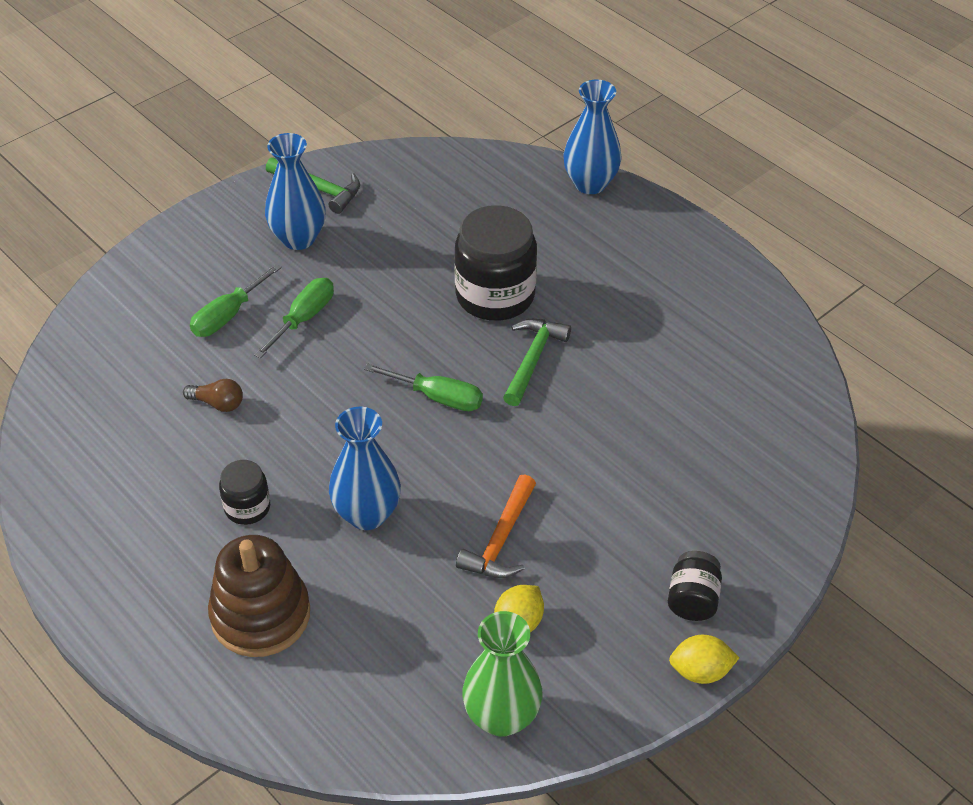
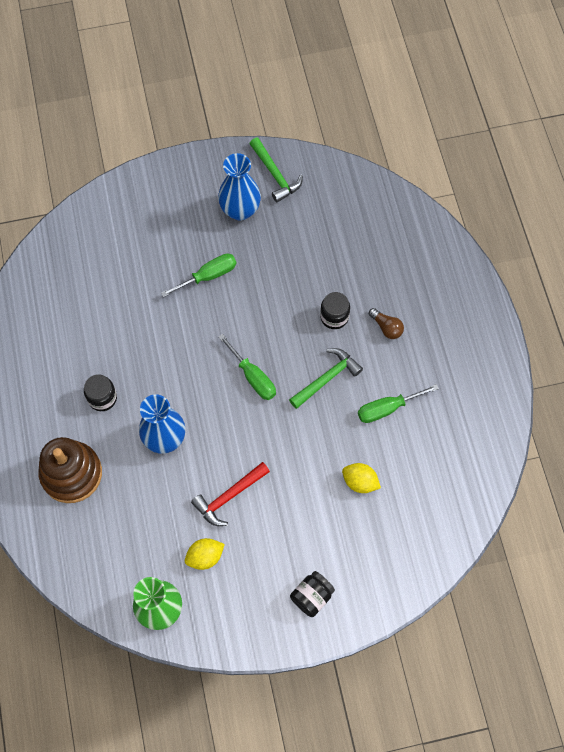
camera: 30 degrees right, 20 degrees up
(218, 403) = (125, 315): brown light bulb -> brown light bulb (386, 327)
(228, 315) = (165, 251): green screwdriver -> green screwdriver (387, 408)
(495, 295) = (334, 317): black jar -> black jar, size x0.51
(501, 540) = (229, 496): orange hammer -> red hammer
(590, 184) = (453, 255): blue vase -> none
(700, 671) = (285, 644): yellow lemon -> yellow lemon (360, 482)

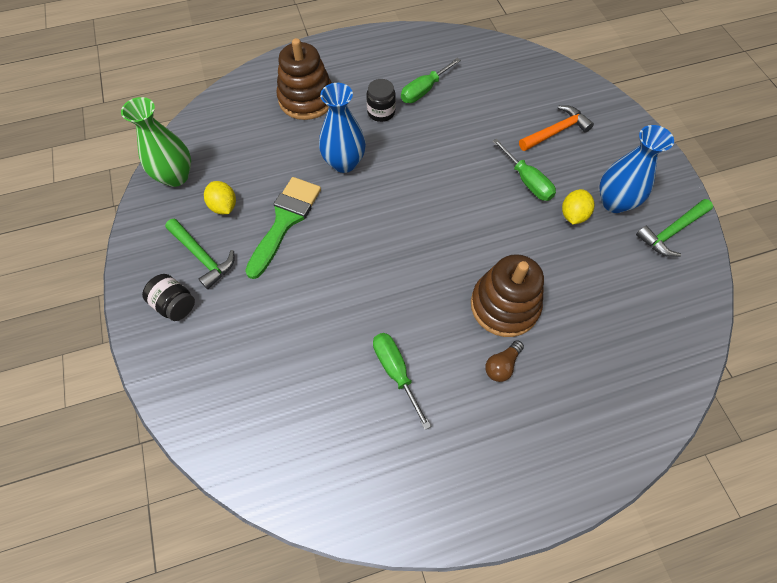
camera: 85 degrees right, 5 degrees down
(152, 240) = (556, 131): none -> orange hammer
(229, 496) = (285, 221): red hammer -> green brush
(253, 377) = (418, 230): green screwdriver -> green screwdriver (424, 90)
(327, 378) = (426, 303): green hammer -> green hammer (202, 257)
(334, 317) = (504, 305): black jar -> brown stacking toy
(360, 482) = (303, 345): yellow lemon -> yellow lemon (573, 215)

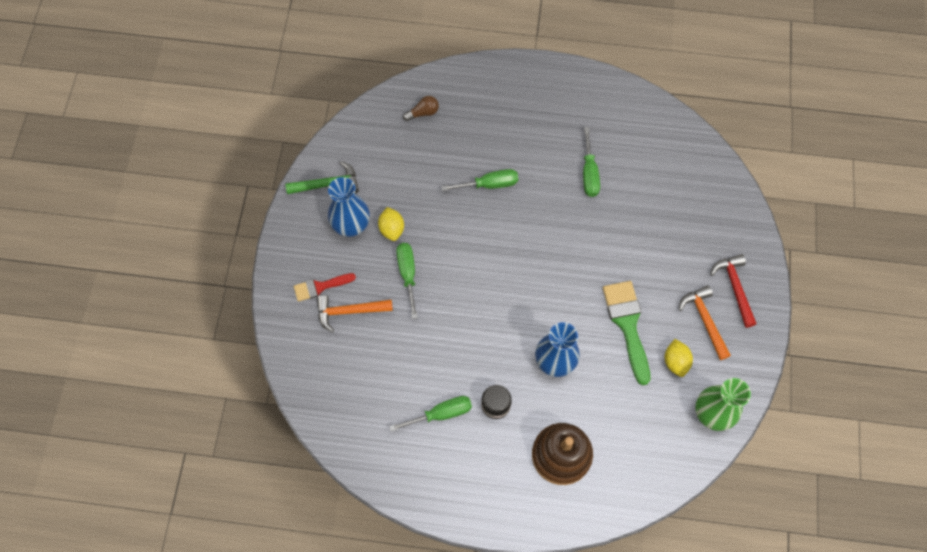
camera: 155 degrees left, 5 degrees up
(175, 304) = (734, 287): black jar -> red hammer
(202, 257) = (704, 320): green hammer -> orange hammer
(285, 221) = (627, 324): green brush -> green brush turned 120 degrees clockwise
(502, 365) = (515, 148): brown light bulb -> brown light bulb (423, 113)
(504, 305) = (489, 184): brown stacking toy -> green screwdriver
(573, 215) = (392, 229): yellow lemon -> yellow lemon turned 60 degrees counterclockwise
(597, 140) = (320, 287): none -> red brush

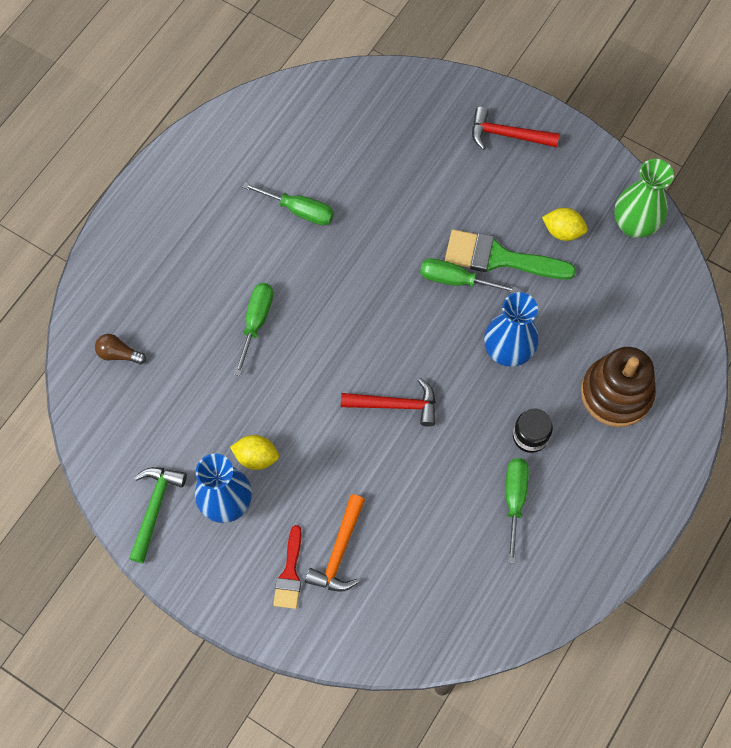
camera: 65 degrees left, 0 degrees up
(408, 274) = (324, 463): green screwdriver -> green screwdriver (455, 280)
(423, 113) = (119, 354): brown light bulb -> brown light bulb turned 75 degrees counterclockwise
(474, 302) = (396, 405): none -> red hammer
(704, 320) = (529, 181): orange hammer -> none

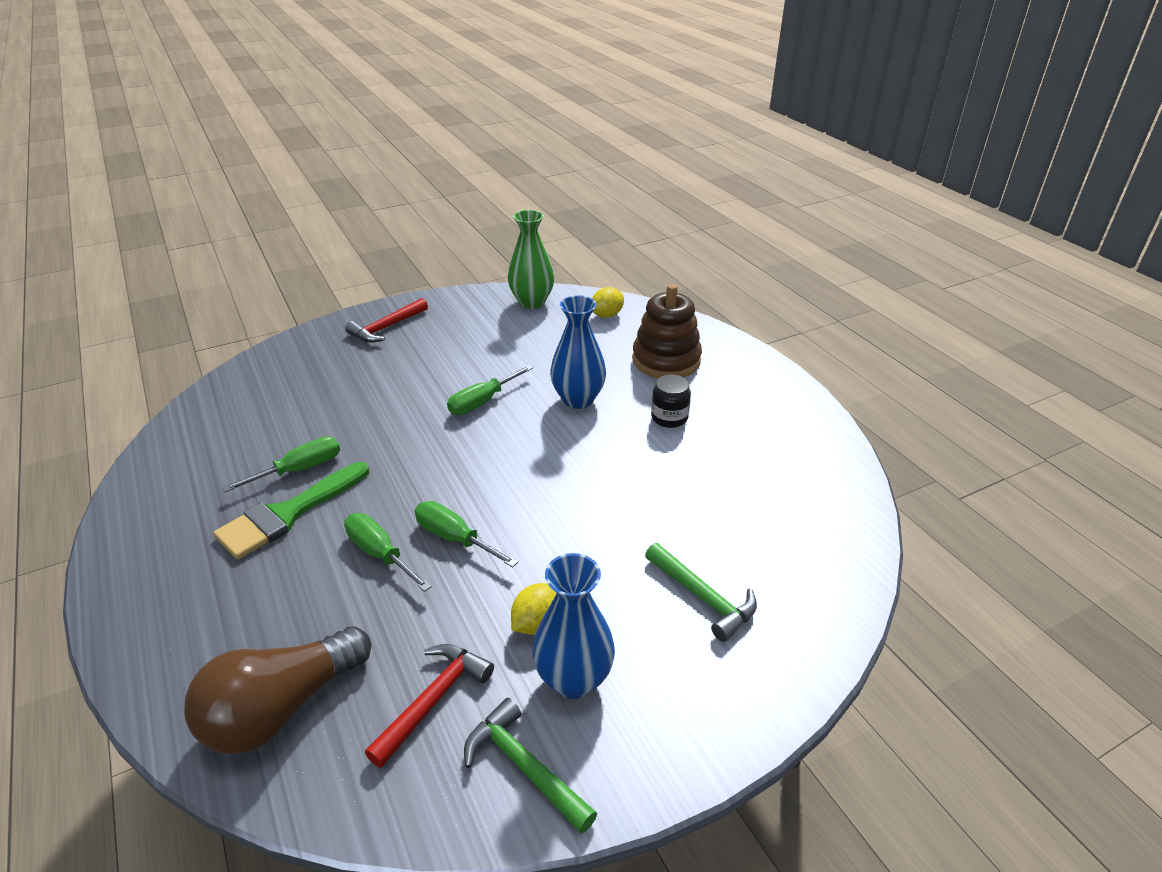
camera: 60 degrees left, 30 degrees down
(119, 354) = (281, 708): brown light bulb -> brown light bulb, size x2.30
(290, 574) = (704, 655): red brush -> none
(339, 552) = (703, 598): orange hammer -> green hammer
(396, 405) = (569, 487): red hammer -> red hammer (433, 700)
(499, 258) = (488, 371): green brush -> green brush (287, 514)
(514, 500) = (725, 450): green screwdriver -> green screwdriver (454, 538)
(562, 231) = (500, 333): yellow lemon -> yellow lemon (606, 315)

